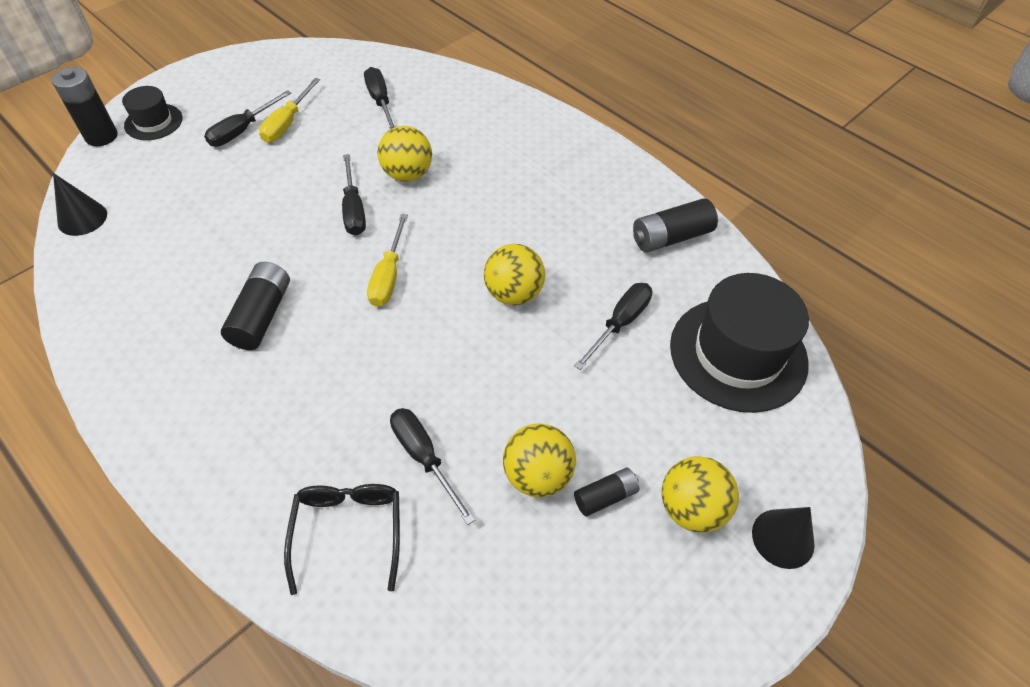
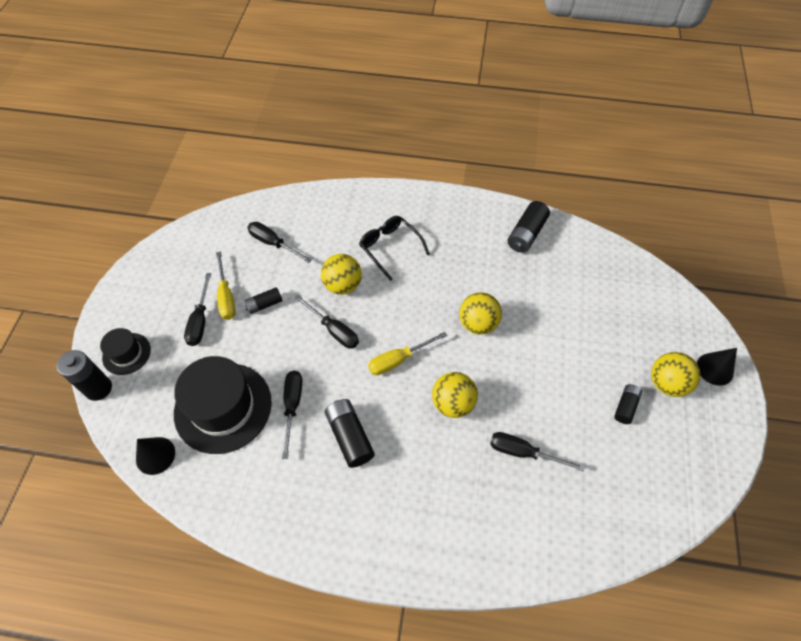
camera: 35 degrees left, 5 degrees up
(314, 149) = (264, 304): none -> black battery
(348, 532) = (526, 522): black glasses -> black glasses (390, 248)
(388, 276) = (398, 360): yellow screwdriver -> yellow screwdriver turned 90 degrees clockwise
(537, 475) = (585, 419): yellow ball -> yellow ball (453, 403)
(620, 323) = (547, 304): black screwdriver -> black screwdriver (292, 406)
(738, 354) = (616, 283): black hat -> black hat (223, 407)

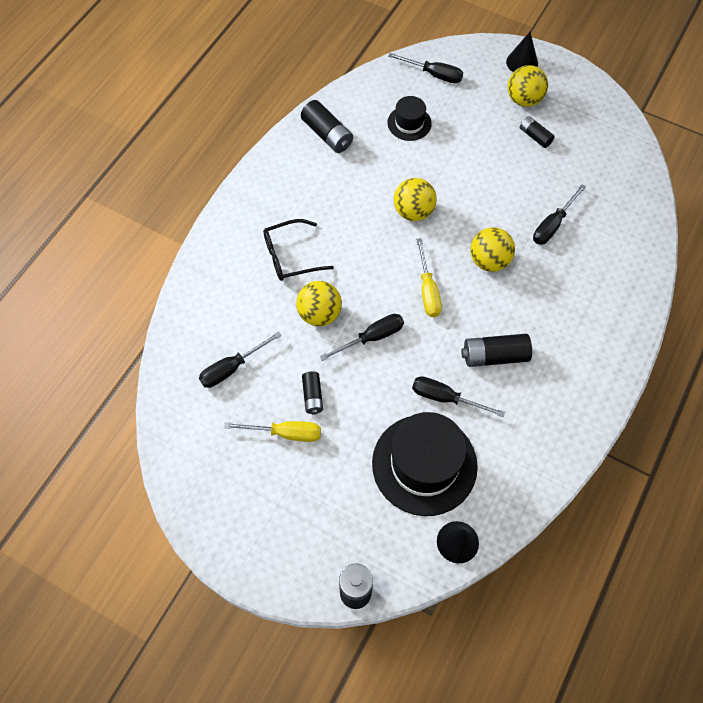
camera: 70 degrees left, 5 degrees up
(126, 353) = (320, 555): black hat -> black hat (409, 123)
(200, 321) = (307, 467): black screwdriver -> black screwdriver (434, 74)

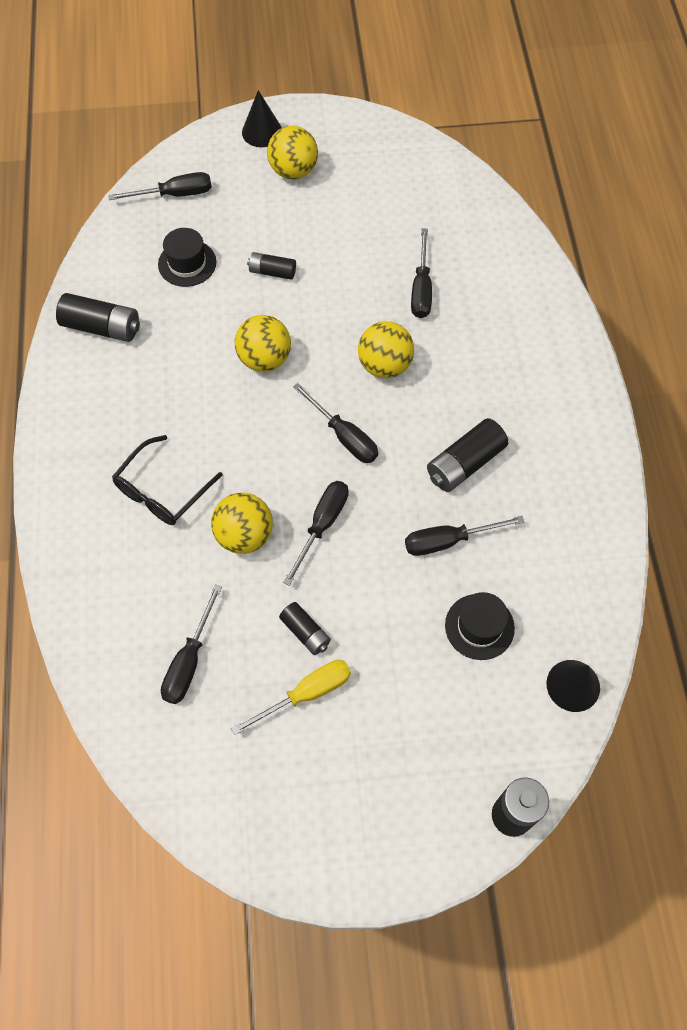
camera: 35 degrees left, 0 degrees up
(424, 464) = (479, 626): black hat -> black hat, size x0.51
(428, 290) = (344, 436): yellow screwdriver -> black screwdriver
(535, 136) = (334, 204): black battery -> black battery (272, 272)

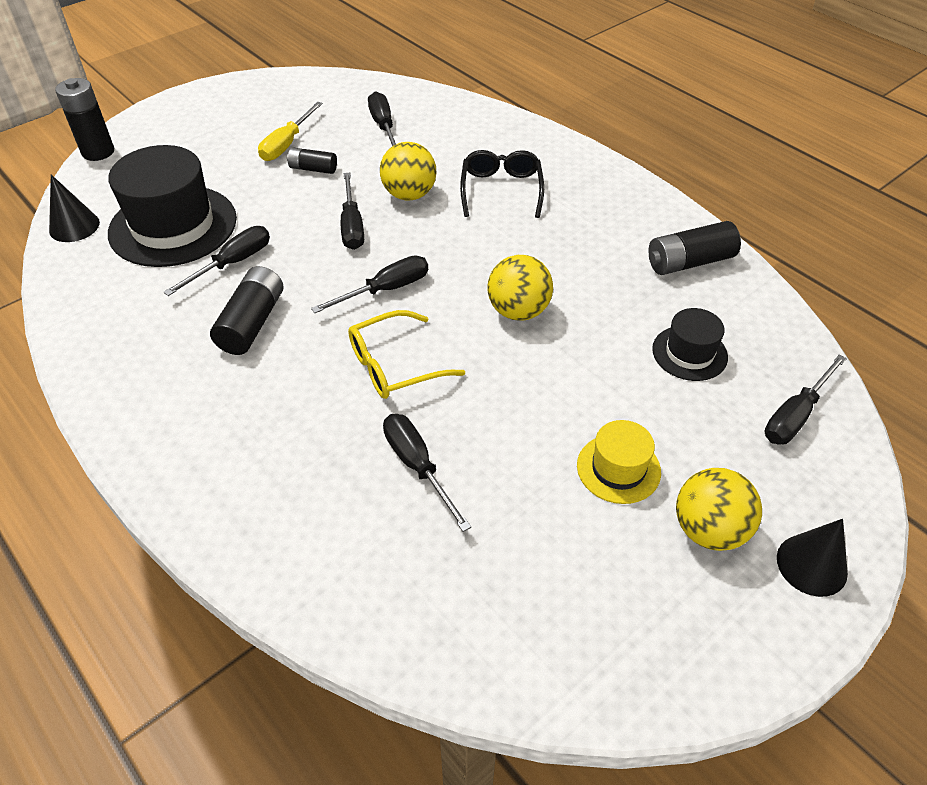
camera: 145 degrees right, 15 degrees down
(272, 272) = (597, 392): black battery -> none
(307, 224) = (618, 468): none -> yellow hat
(344, 436) = (386, 290): black screwdriver -> black screwdriver turned 135 degrees clockwise
(384, 365) = (395, 365): yellow ball -> yellow glasses
(479, 626) = (173, 226): black hat -> black hat, size x1.95

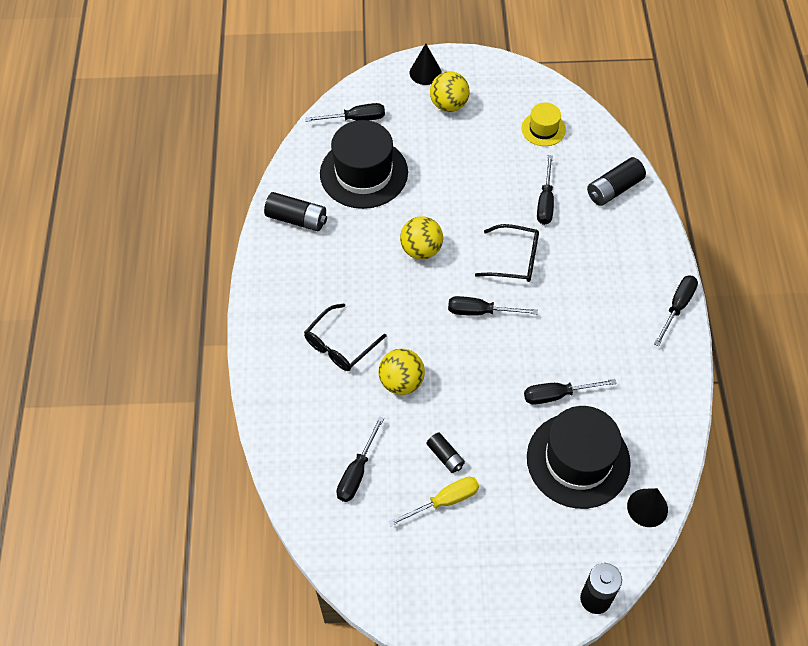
camera: 140 degrees left, 10 degrees up
(252, 323) = (573, 338): black battery -> black battery (614, 189)
(352, 226) = (461, 378): black screwdriver -> black screwdriver (677, 307)
(395, 365) = (514, 259): yellow glasses -> black glasses
(618, 468) = (458, 147): yellow hat -> yellow hat (543, 129)
(689, 353) = (364, 173): black hat -> black hat, size x1.95

